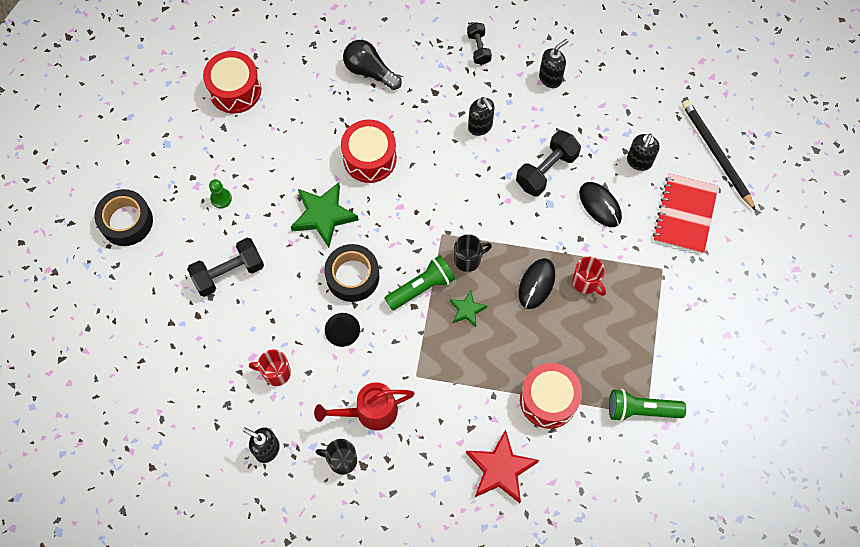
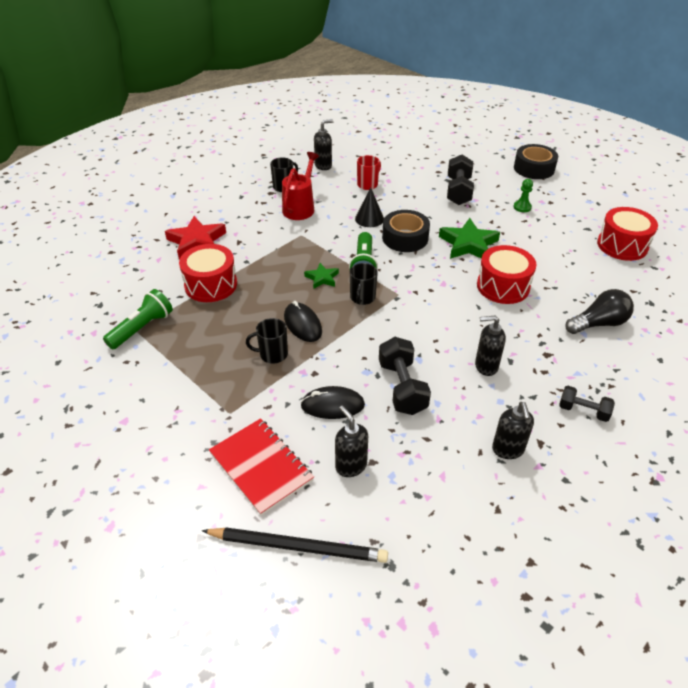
camera: 125 degrees right, 25 degrees down
(586, 282) = (272, 354): red mug -> black mug

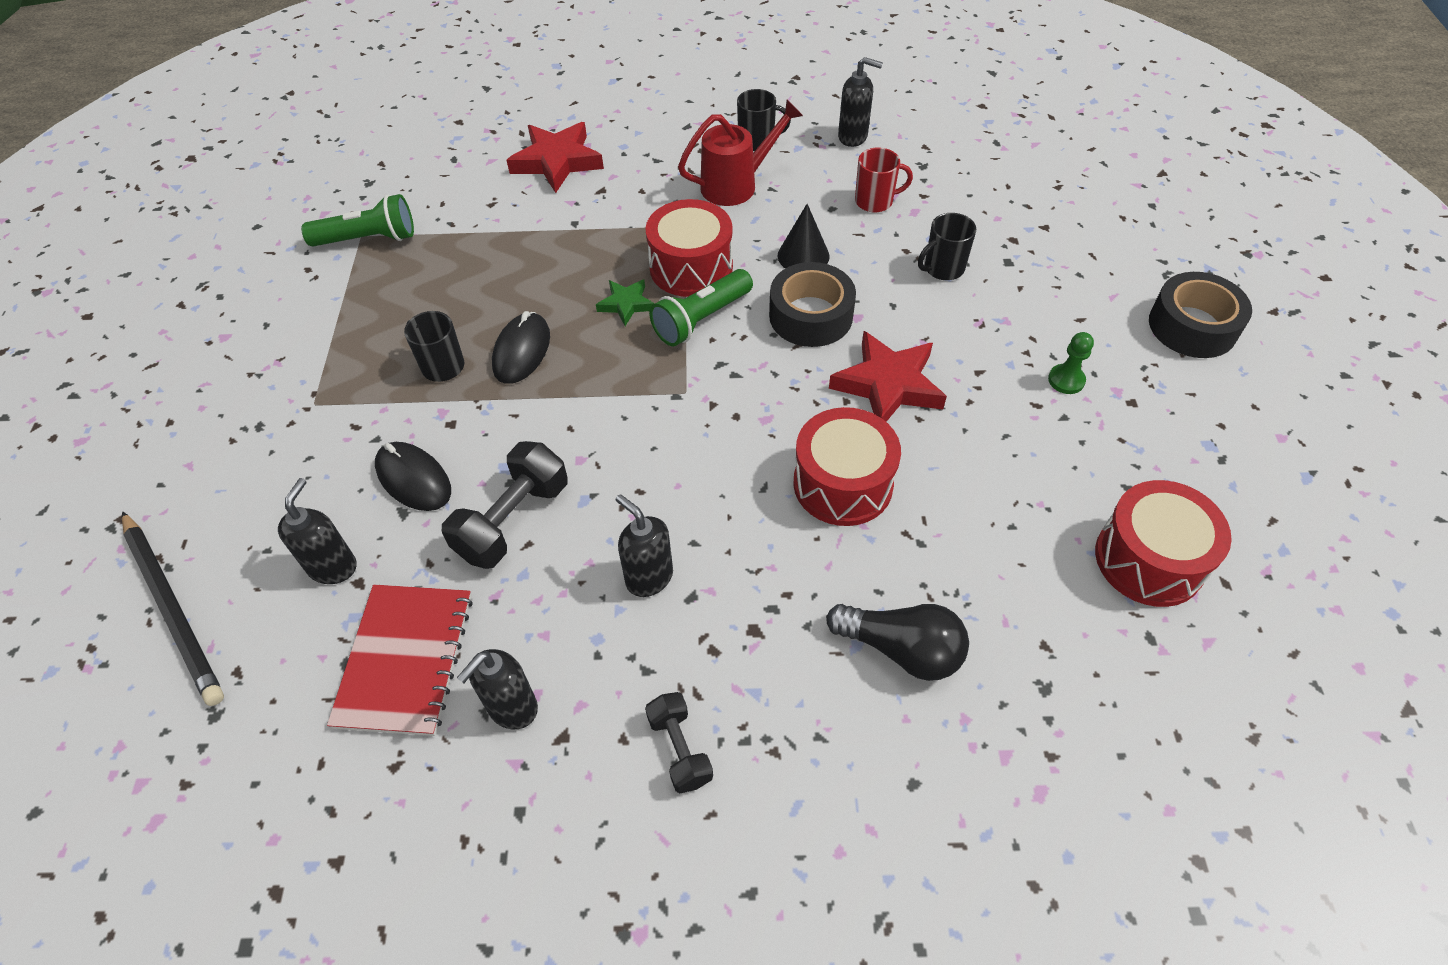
camera: 45 degrees right, 10 degrees up
(211, 285) = (498, 230): red drum -> red drum (691, 267)
(261, 467) = (259, 490): red notebook -> red notebook (405, 660)
(362, 298) = (635, 365): black mug -> black mug (943, 268)
(458, 191) = (997, 291): black dumbbell -> none
(468, 244) = (888, 385): green star -> red star

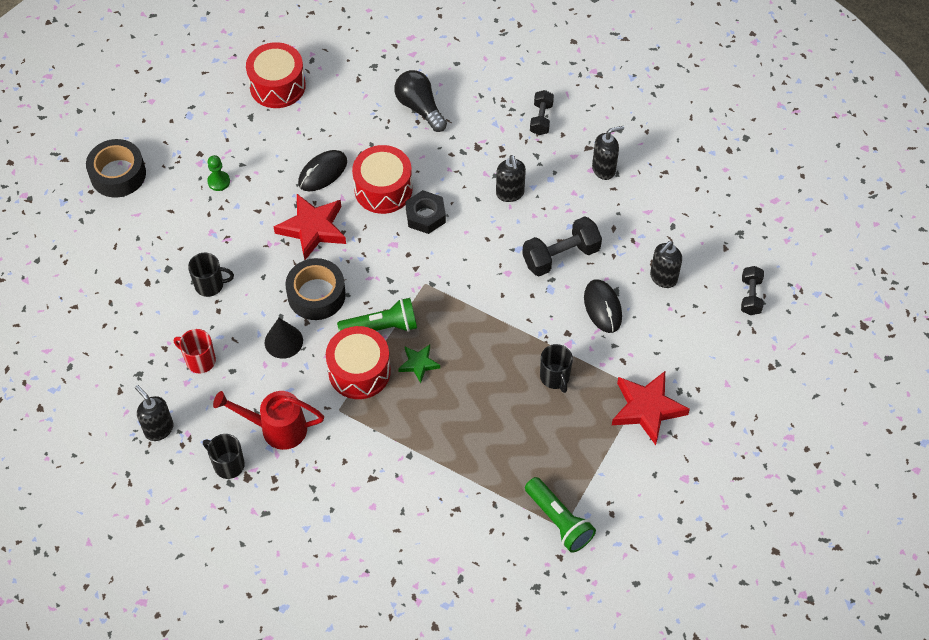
camera: 150 degrees left, 5 degrees up
(173, 609) = (750, 296): black pencil -> black dumbbell
(368, 239) = (559, 521): green flashlight -> green flashlight turned 150 degrees counterclockwise
(405, 660) = (643, 213): red notebook -> none
(522, 351) = (502, 362): black mouse -> black mouse (323, 172)
(557, 162) = (385, 528): red star -> red star (647, 408)
(752, 477) = (425, 216): none -> black nut

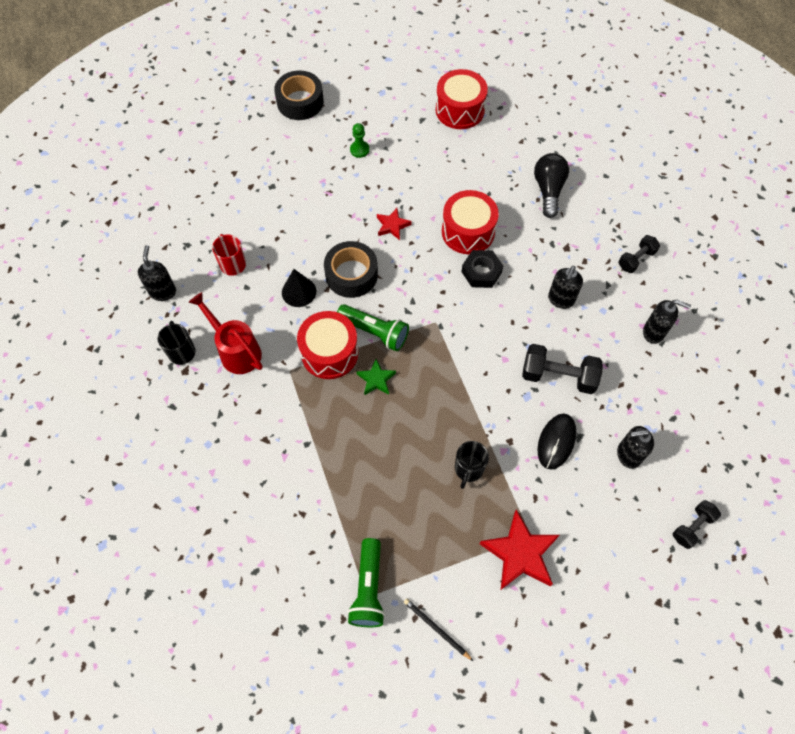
camera: 40 degrees right, 5 degrees up
(210, 285) = (288, 216): black mug -> none
(313, 228) = (392, 225): red star -> red star, size x0.55
(323, 172) = (436, 190): black mouse -> none
(634, 508) = (436, 629): none -> black pencil

